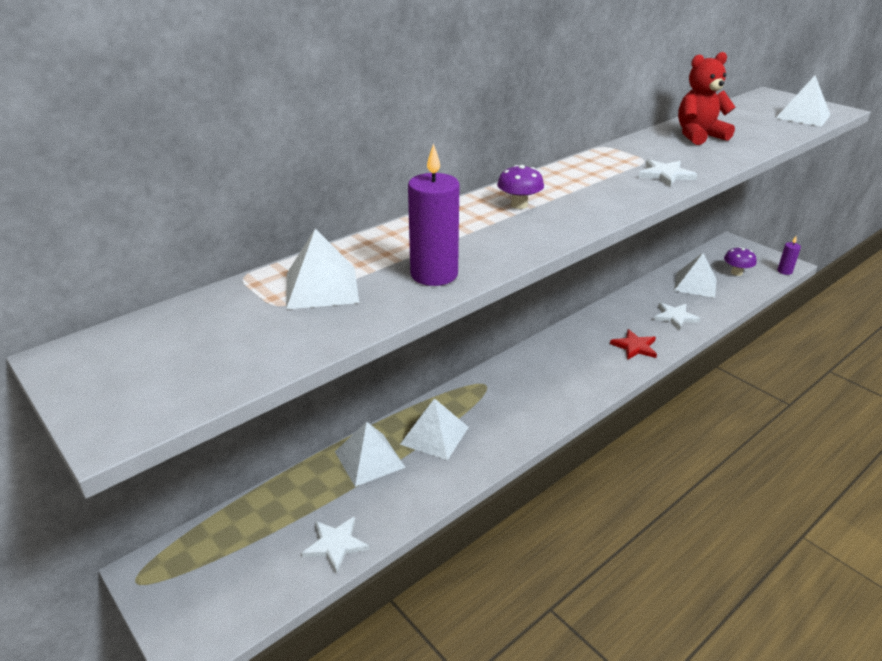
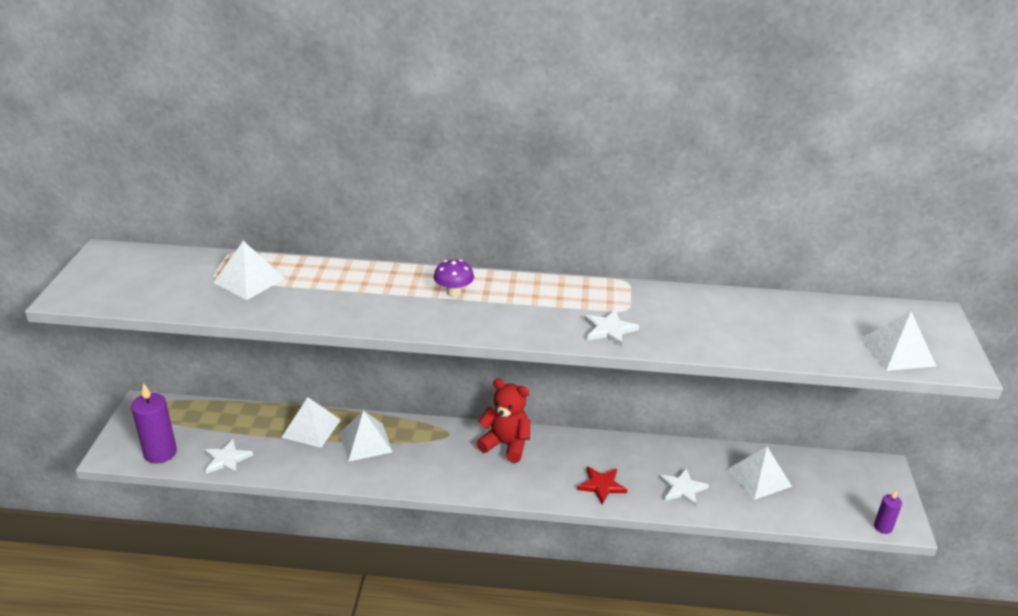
camera: 45 degrees right, 0 degrees up
(434, 274) = (310, 307): purple candle -> purple candle (160, 453)
(698, 136) = (731, 315): red teddy bear -> red teddy bear (506, 445)
(736, 272) = (825, 495): purple mushroom -> none

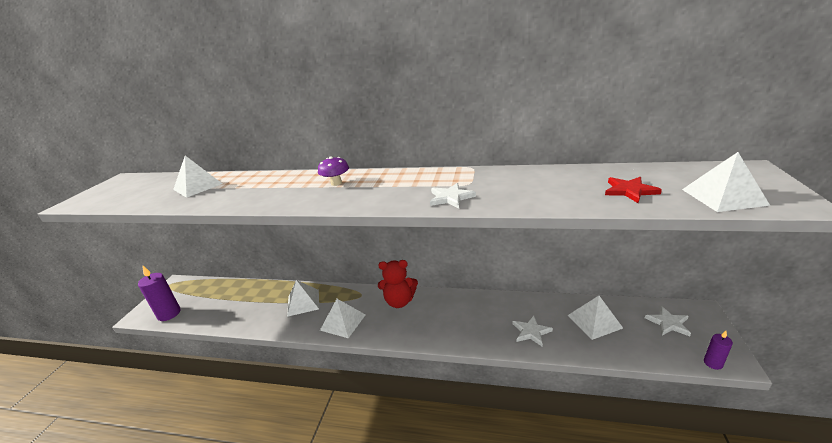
camera: 10 degrees right, 5 degrees down
(227, 459) = (208, 317): white star -> white star (668, 323)
(311, 428) = (271, 294): white pyramid -> white pyramid (343, 322)
(506, 445) = (399, 301): red teddy bear -> red teddy bear turned 150 degrees clockwise
(601, 485) = (466, 330): red star -> red star (630, 191)

